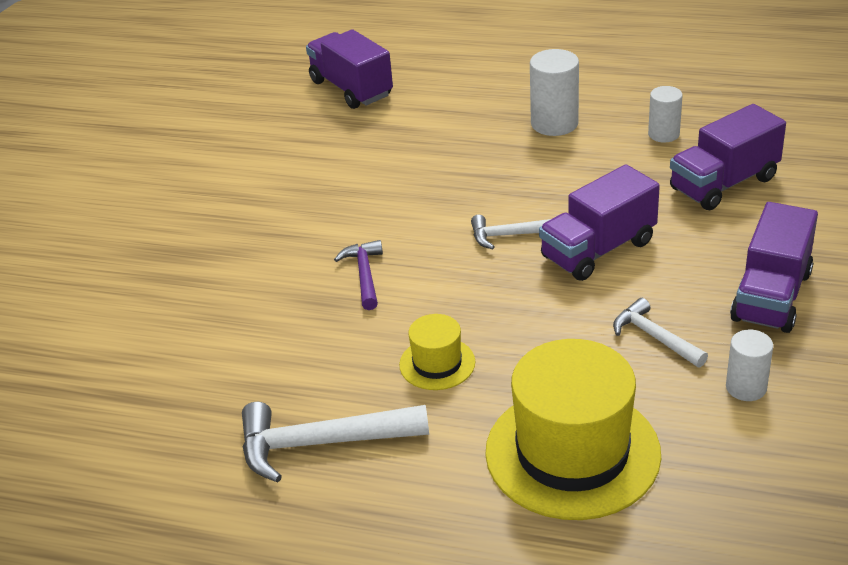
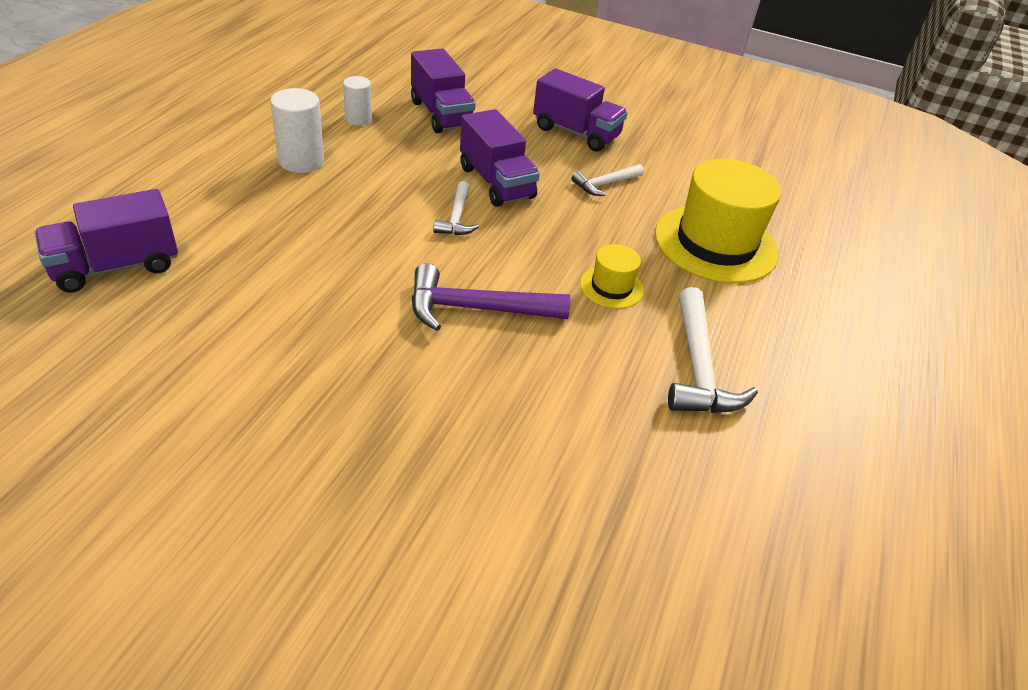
camera: 90 degrees left, 5 degrees up
(364, 275) = (477, 309): purple hammer -> purple hammer, size x1.69
(746, 387) = (662, 165): white cylinder -> none

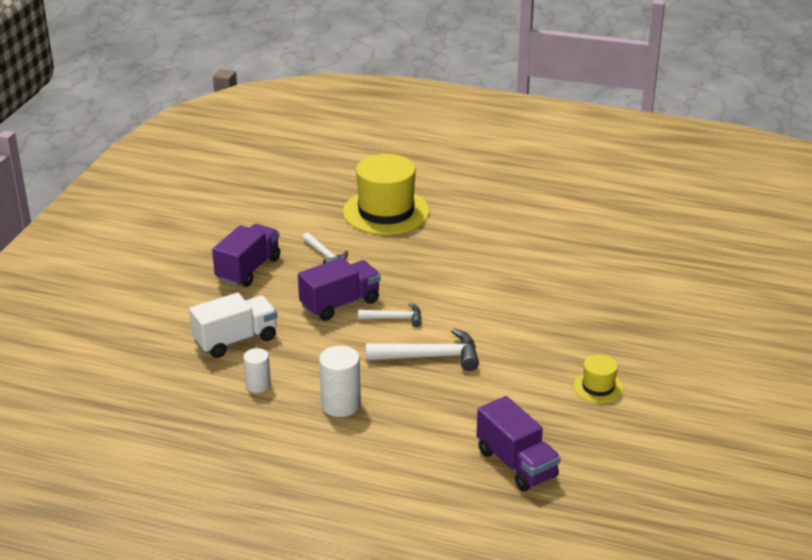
camera: 90 degrees left, 10 degrees down
(441, 114) = (235, 340): purple truck -> white truck
(477, 309) = (495, 301): purple hammer -> none
(611, 287) = (450, 252): yellow hat -> yellow hat (598, 387)
(698, 367) = (512, 223): white hammer -> white hammer (430, 357)

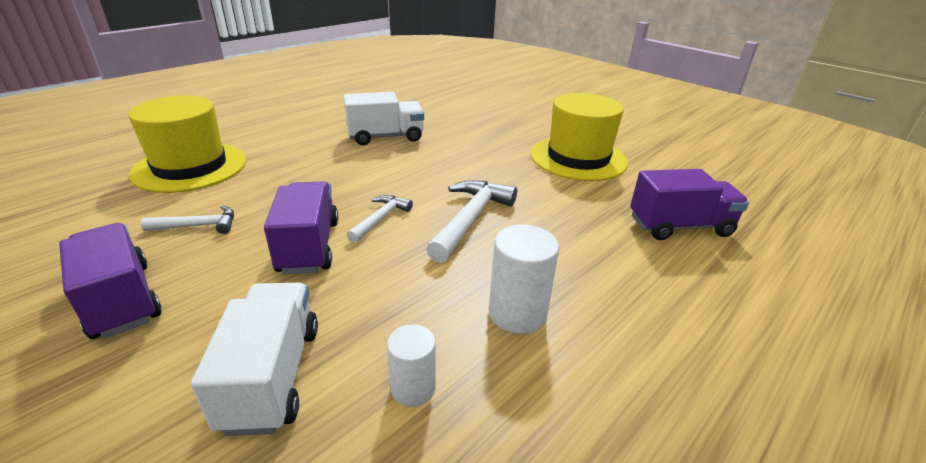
camera: 65 degrees left, 0 degrees up
(525, 270) = (385, 137): none -> white truck
(598, 387) = (578, 158): yellow hat -> yellow hat, size x2.09

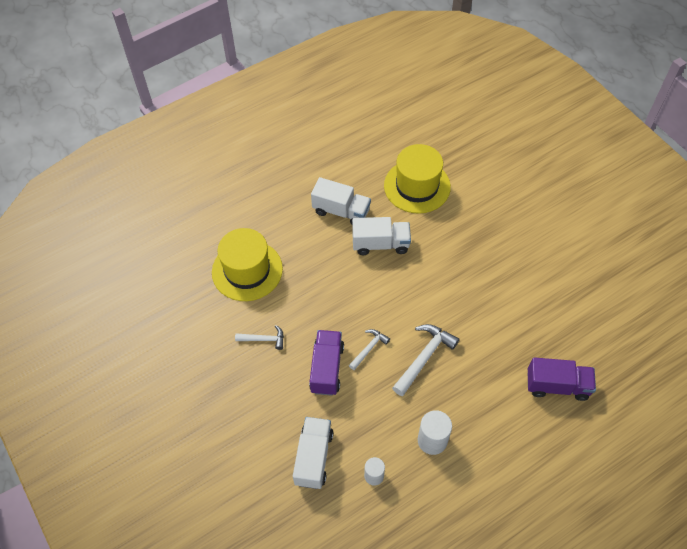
camera: 15 degrees right, 25 degrees up
(122, 300) = (238, 396): purple truck -> none
(332, 120) = (341, 211): none -> white truck
(578, 158) = (521, 294): yellow hat -> yellow hat (417, 186)

